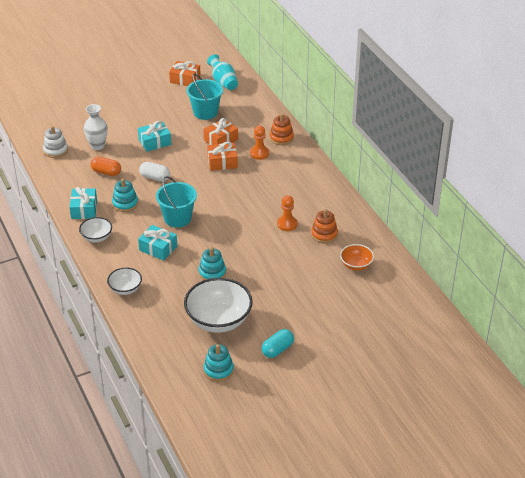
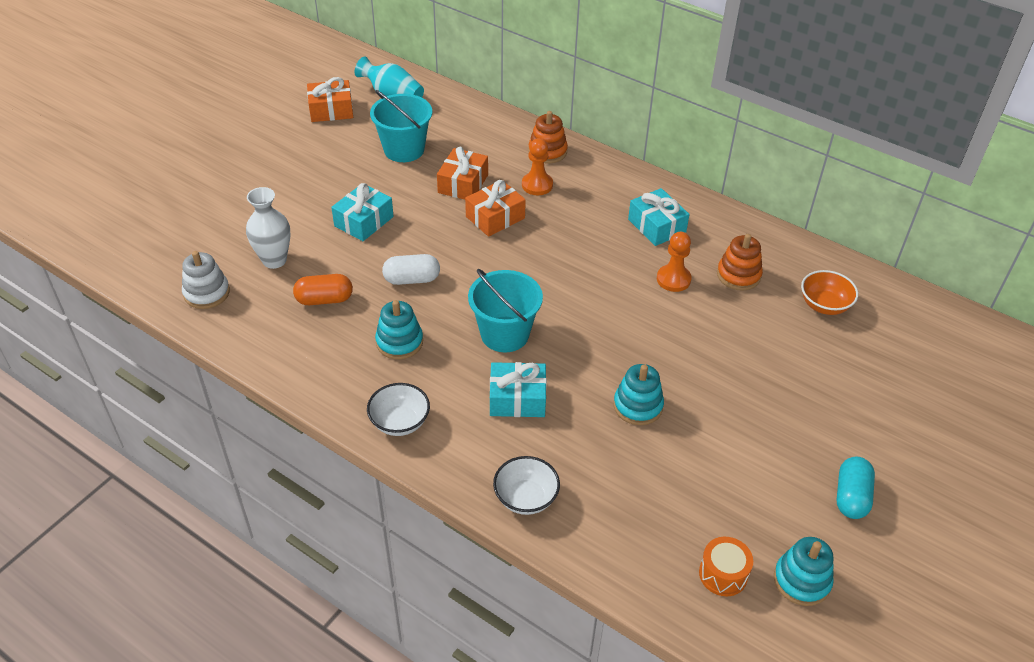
camera: 30 degrees left, 5 degrees up
(84, 209) = (337, 379): turquoise gift -> turquoise gift (657, 226)
(185, 353) = (723, 574): none -> orange drum
(218, 320) = (721, 487): white bowl -> none

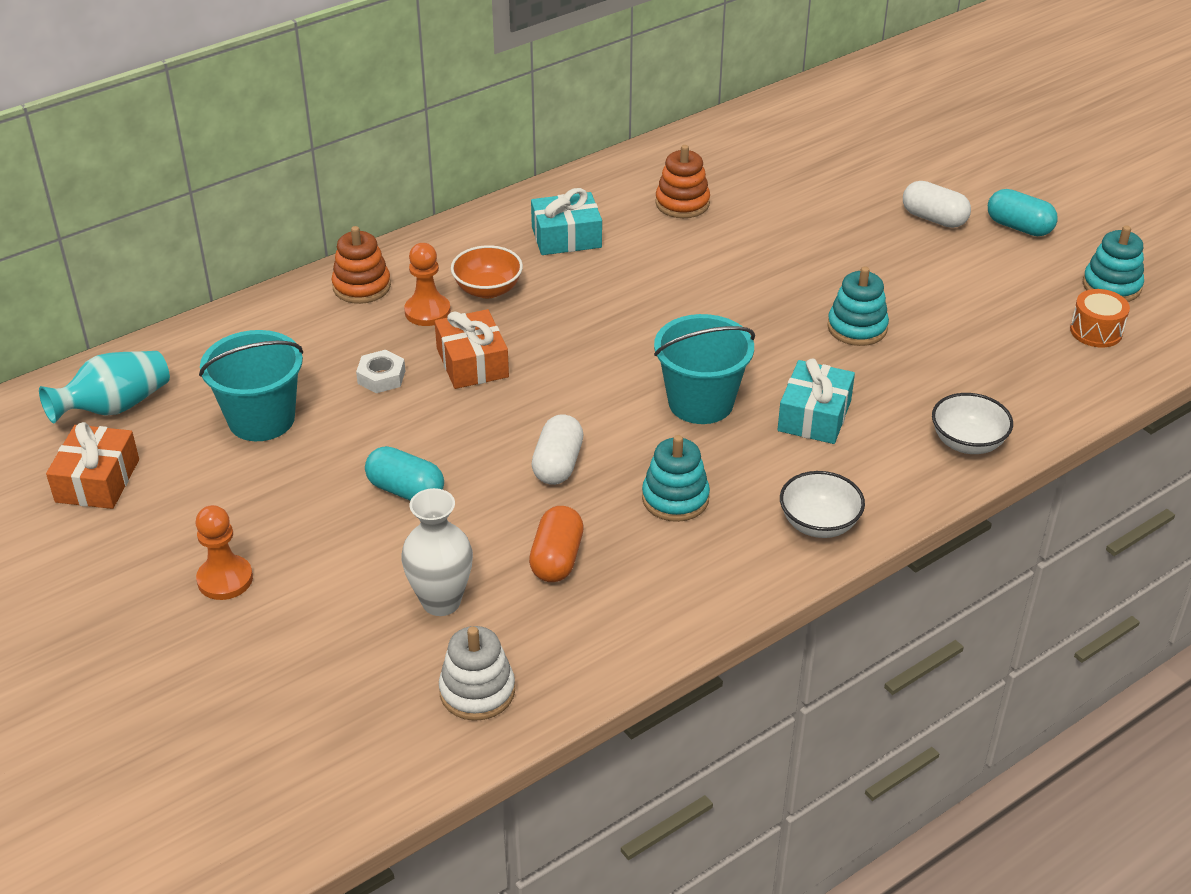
camera: 70 degrees left, 5 degrees down
(364, 221) = (406, 490): turquoise gift -> turquoise capsule
(463, 184) = (381, 377): orange gift -> white nut
(673, 279) = (666, 250): orange pawn -> orange pawn (225, 579)
(822, 433) = (934, 219): none -> white capsule
(824, 305) = (756, 163): orange bowl -> orange bowl (488, 289)

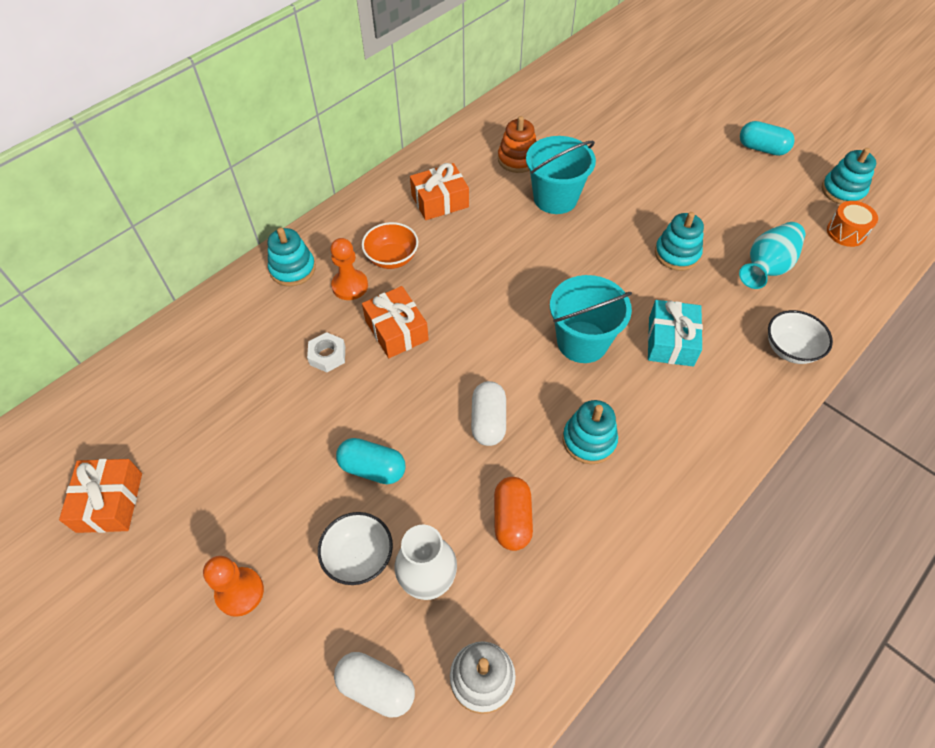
camera: 10 degrees left, 15 degrees up
(115, 407) = (112, 420): turquoise vase -> turquoise vase (767, 267)
(261, 419) = (238, 413): turquoise bucket -> turquoise bucket (555, 198)
(361, 286) = (293, 269): orange stacking toy -> turquoise stacking toy
(566, 237) = (440, 201): turquoise gift -> orange gift
(819, 524) = (706, 447): white bowl -> white bowl (359, 557)
(934, 219) = (701, 149): white capsule -> white capsule (376, 687)

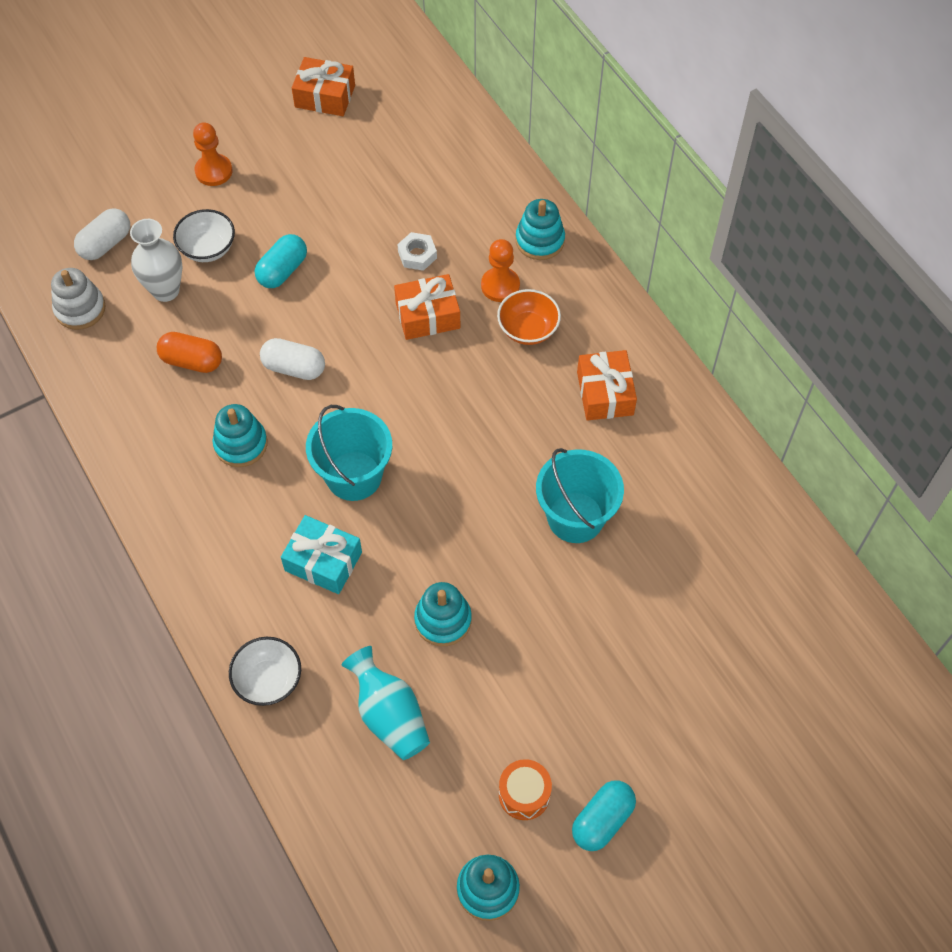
camera: 105 degrees right, 5 degrees up
(517, 159) = (658, 496): orange stacking toy -> none
(846, 232) = (413, 847): orange drum -> orange drum (524, 794)

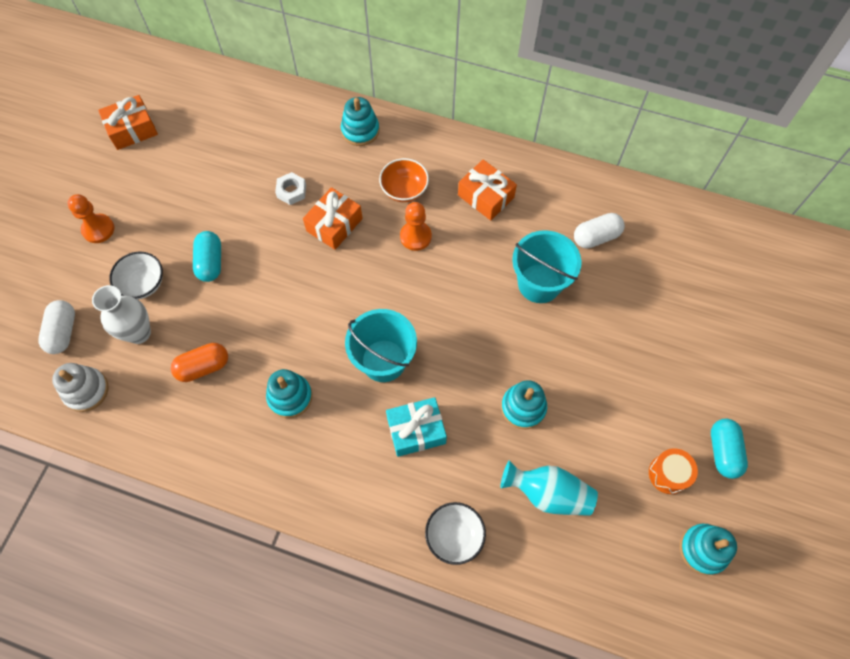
camera: 40 degrees left, 5 degrees up
(294, 368) = (278, 320): white capsule -> white capsule (596, 237)
(500, 286) = (362, 175): orange pawn -> orange pawn (415, 236)

